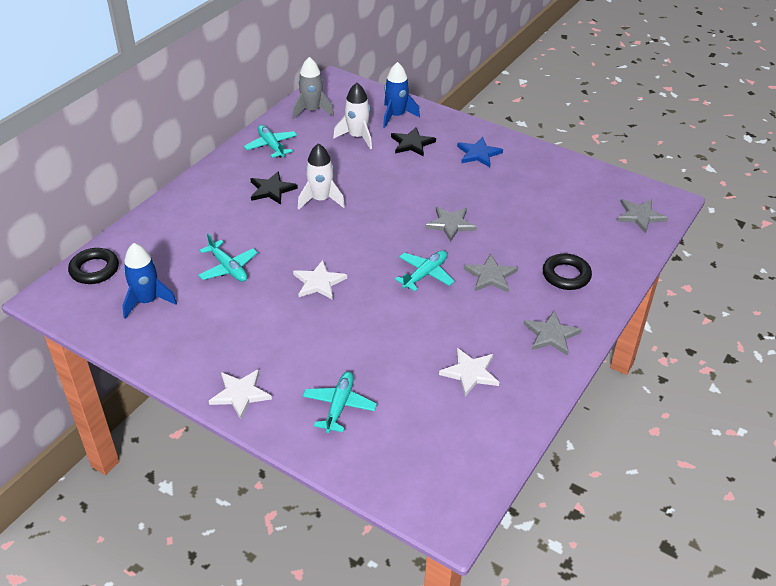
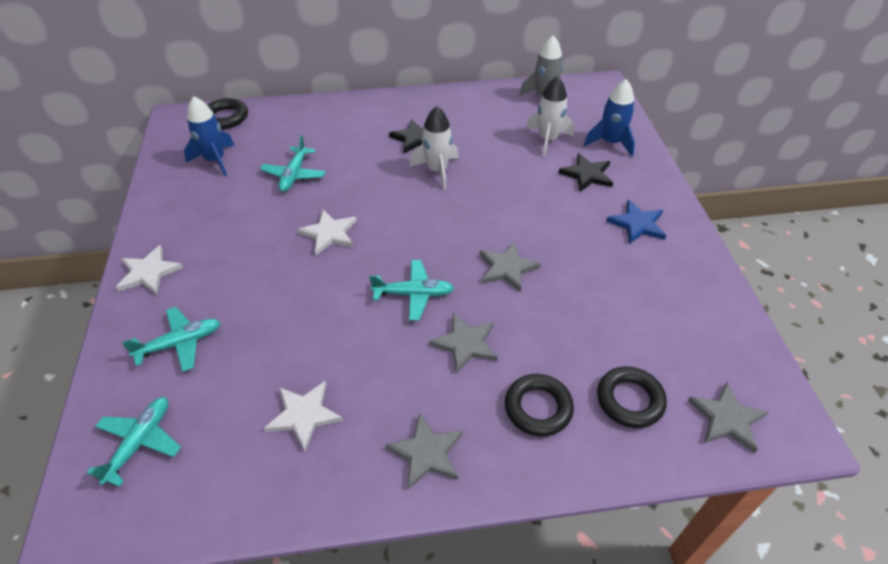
camera: 50 degrees right, 5 degrees up
(271, 146) = (469, 105): turquoise plane -> turquoise plane (140, 442)
(596, 240) = (629, 400): none -> black ring

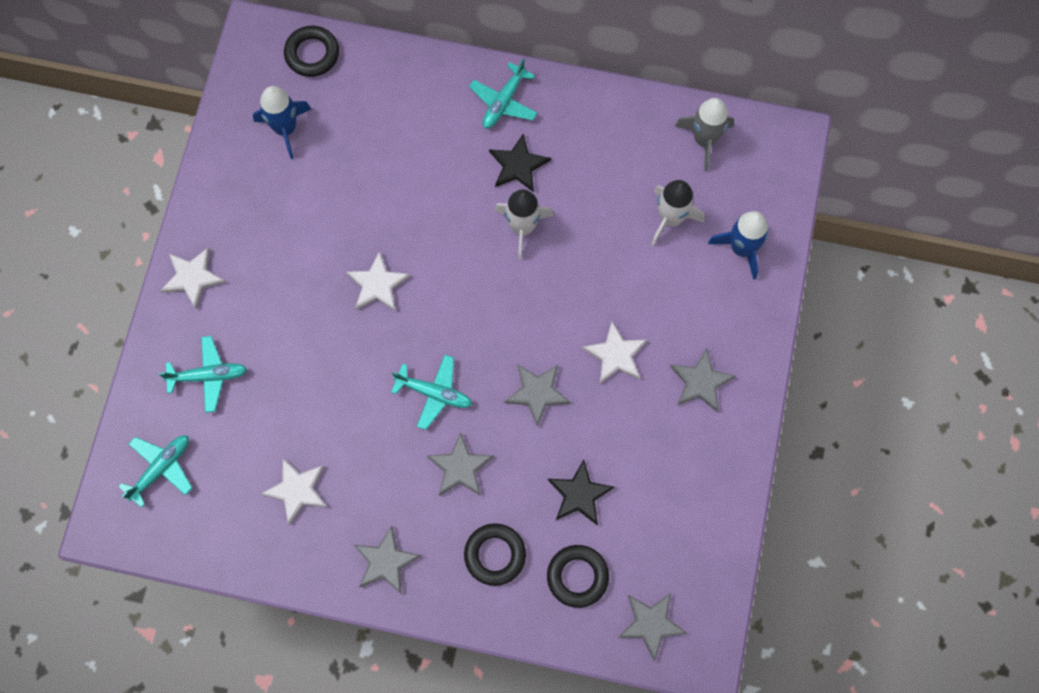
camera: 20 degrees right, 25 degrees up
(294, 175) = (365, 182): turquoise plane -> turquoise plane (503, 102)
(558, 226) = (615, 355): none -> white star
(587, 174) = (686, 291): black star -> black star (579, 494)
(637, 224) = (701, 382): blue star -> grey star

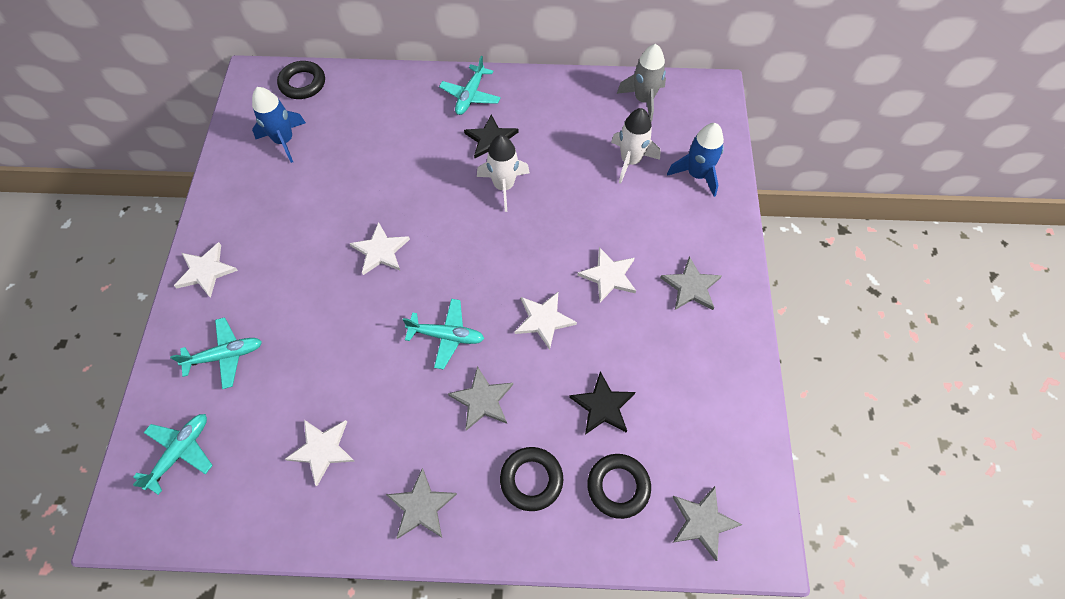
camera: 10 degrees left, 10 degrees down
(537, 393) = (544, 320): grey star -> white star

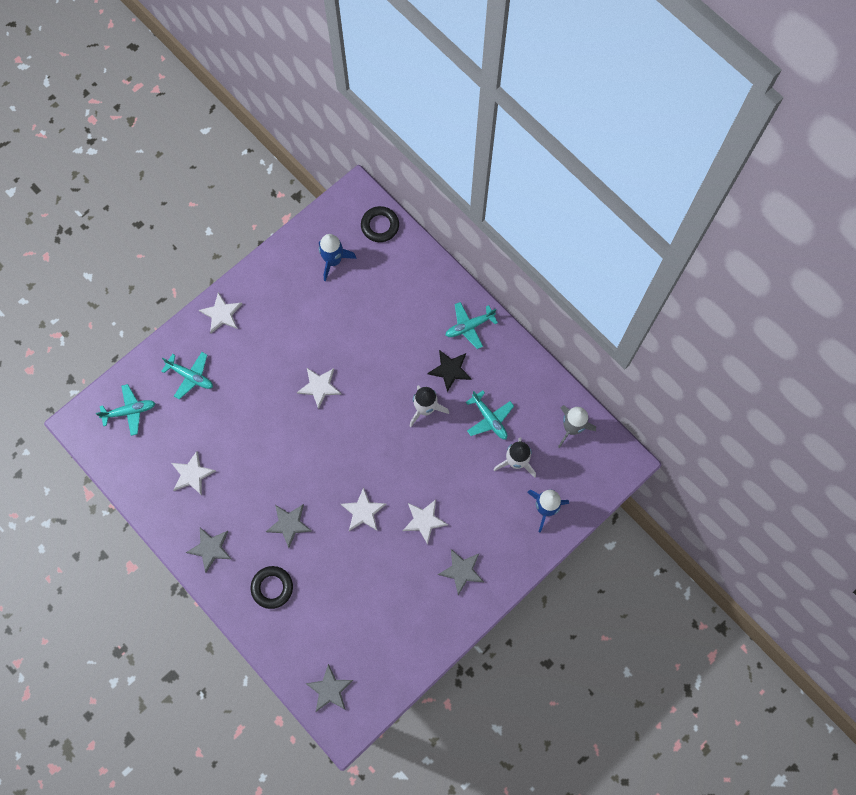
camera: 45 degrees right, 10 degrees up
(447, 336) = (306, 471): turquoise plane -> turquoise plane (489, 419)
(602, 406) = (344, 587): black star -> none
(618, 486) = (308, 633): black ring -> none

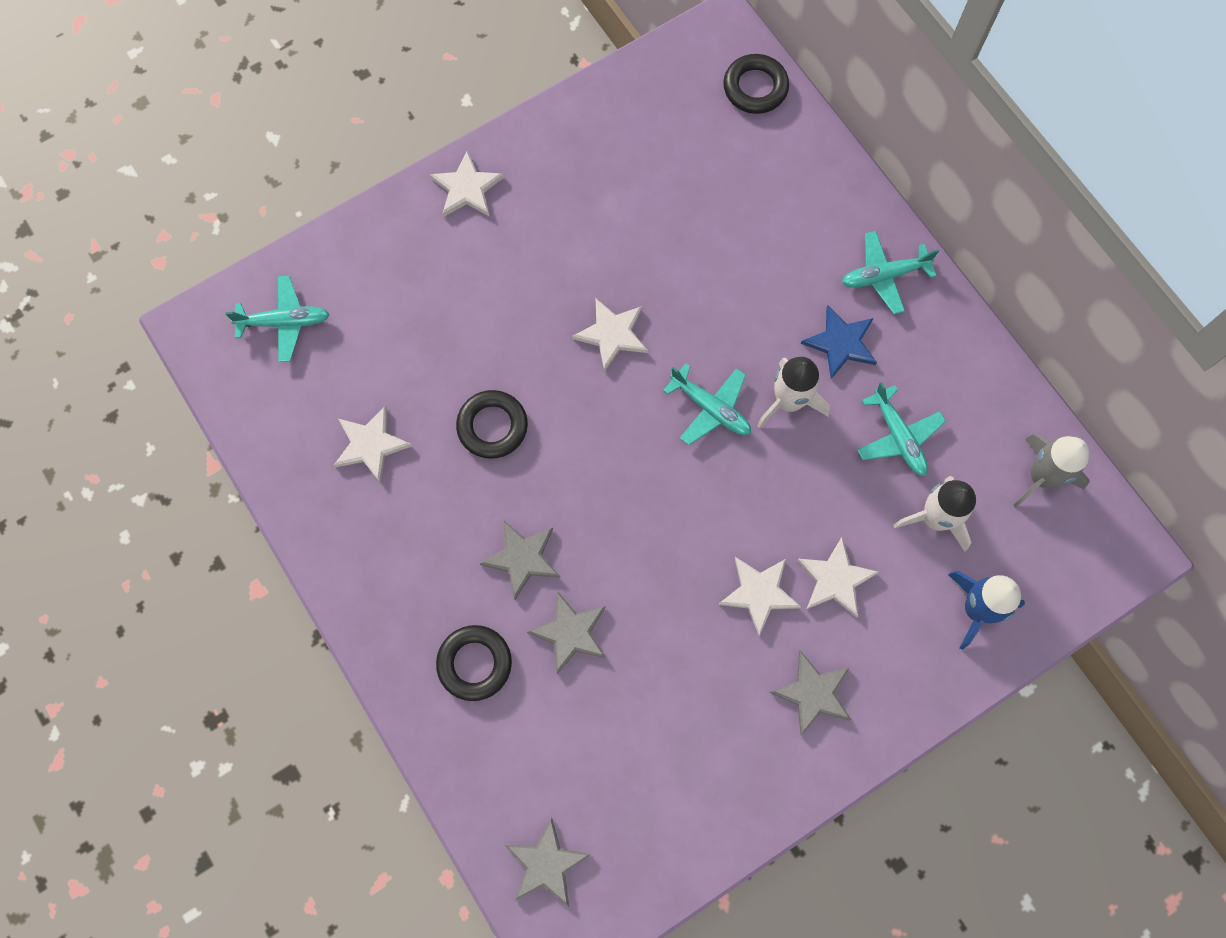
camera: 10 degrees right, 0 degrees up
(191, 376) = (397, 281): turquoise plane -> turquoise plane (711, 408)
(210, 548) = (379, 576): grey star -> grey star (570, 632)
(260, 452) = (492, 426): none -> black ring
(333, 261) = (668, 132): blue rocket -> none
(363, 511) = (654, 559): white star -> white star (835, 579)
(450, 370) = (841, 343): black star -> blue star

